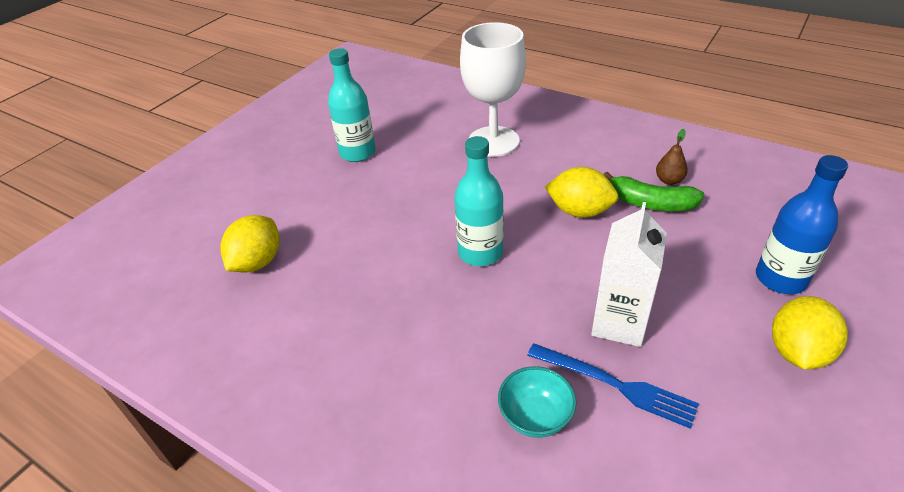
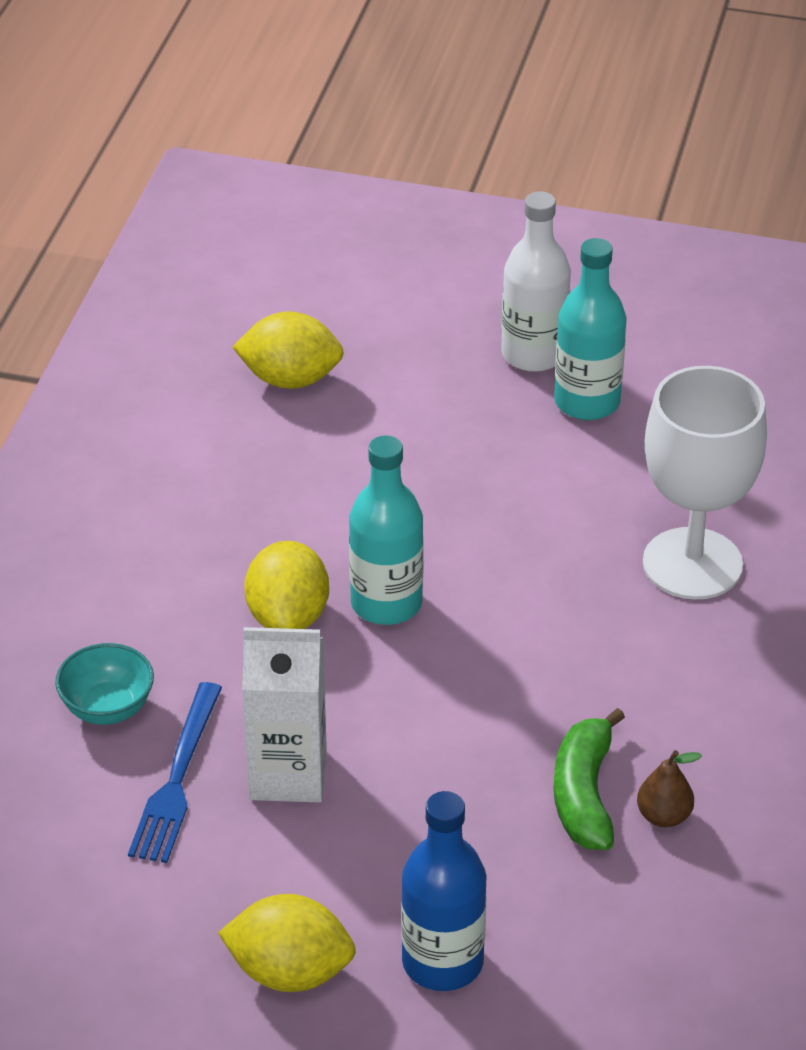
camera: 70 degrees right, 0 degrees up
(308, 164) = (533, 354): none -> white bottle
(579, 211) = (528, 704): yellow lemon -> yellow lemon (288, 616)

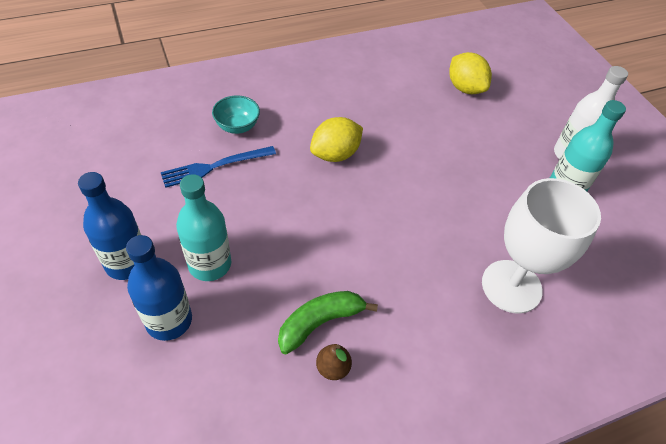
camera: 50 degrees right, 10 degrees up
(288, 774) = (245, 201): white carton -> none
(289, 972) = (127, 263): yellow lemon -> blue bottle
(386, 603) = (373, 182): turquoise bottle -> turquoise bottle (210, 264)

